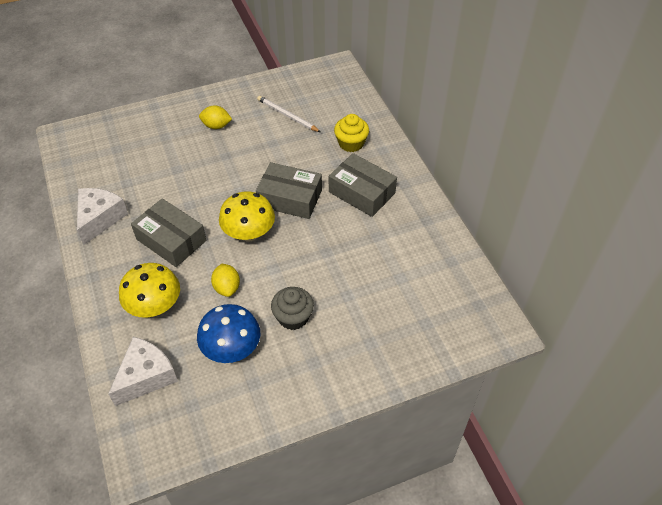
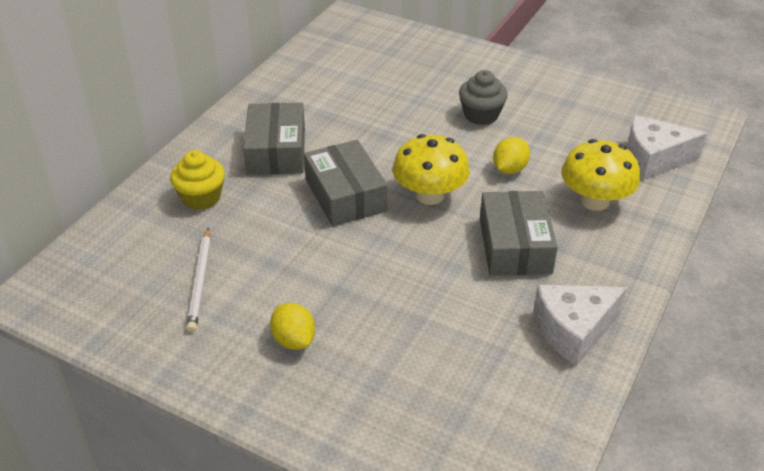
camera: 130 degrees left, 10 degrees down
(231, 348) = (558, 129): blue mushroom -> none

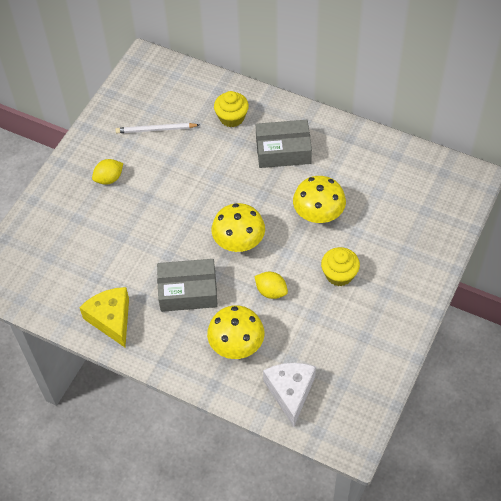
camera: 90 degrees right, 15 degrees up
(345, 195) = (237, 193): grey box -> none
(388, 126) = (318, 214): none -> yellow mushroom
(481, 115) = (339, 274): grey cupcake -> yellow cupcake
(573, 330) = (111, 319): white cheese -> yellow cheese

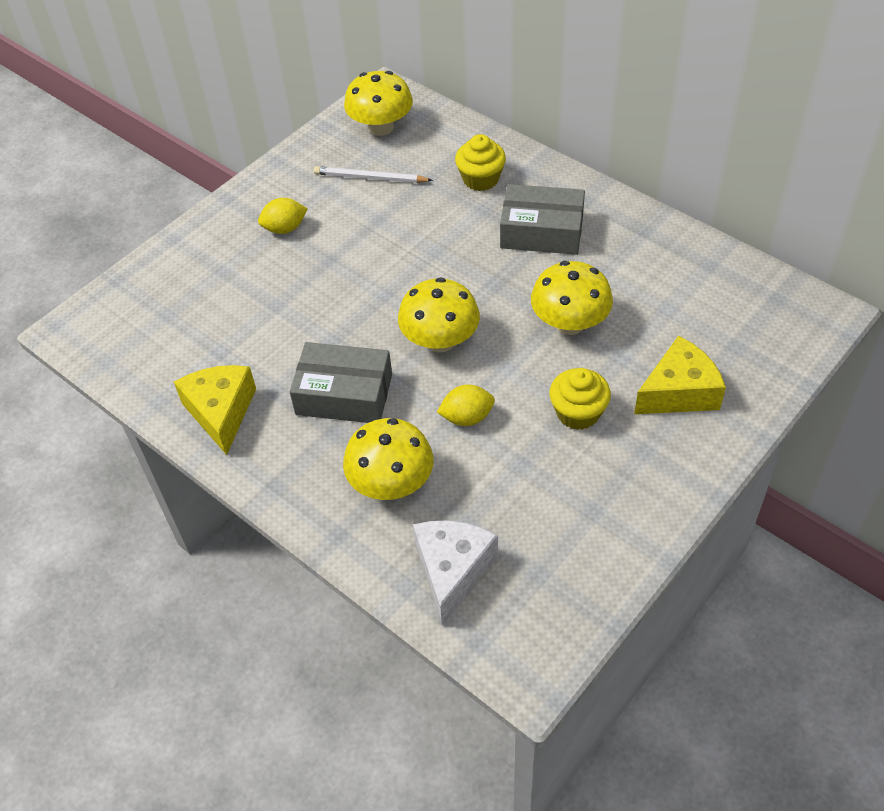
camera: 15 degrees right, 5 degrees down
(151, 88) = (381, 127): none -> yellow mushroom
(271, 291) = (467, 417): yellow lemon -> yellow lemon turned 60 degrees counterclockwise
(397, 248) = (679, 392): none -> yellow cheese

